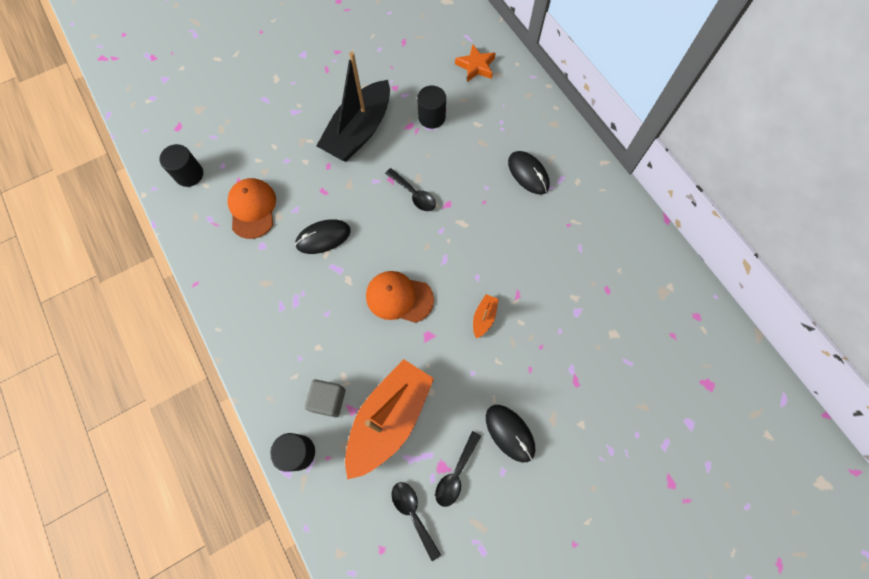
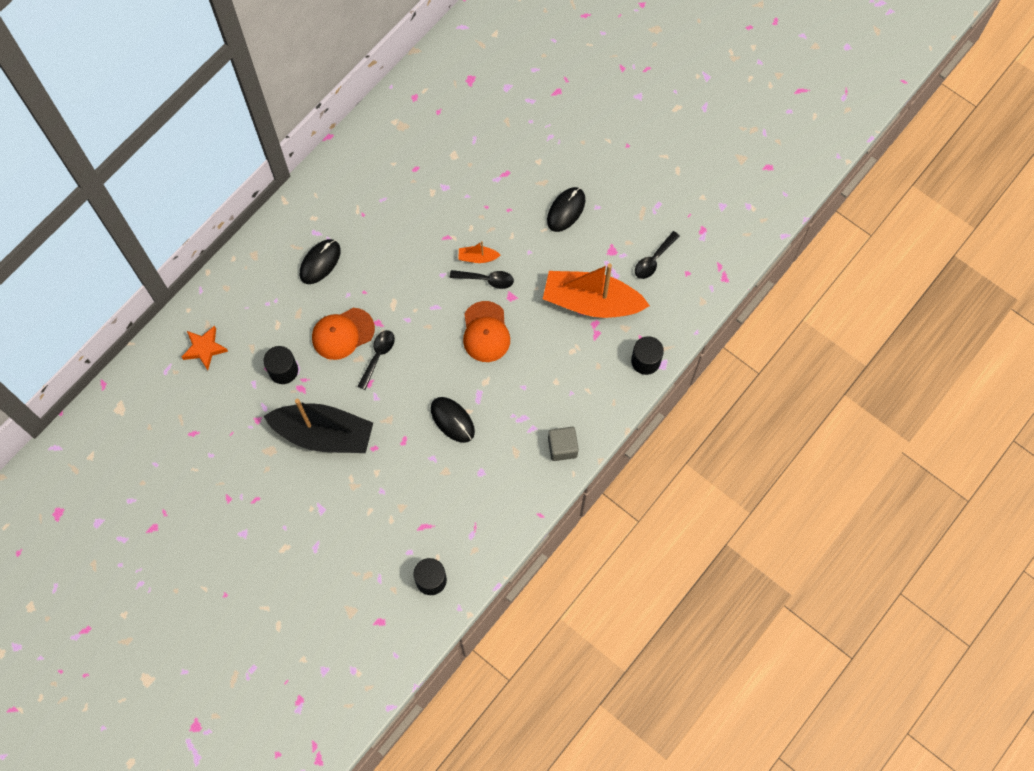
camera: 110 degrees left, 0 degrees up
(252, 209) = (446, 499): orange cap -> orange cap (342, 333)
(328, 400) = (596, 355): grey cube -> grey cube (562, 447)
(456, 474) = (612, 239): black spoon -> black spoon (486, 279)

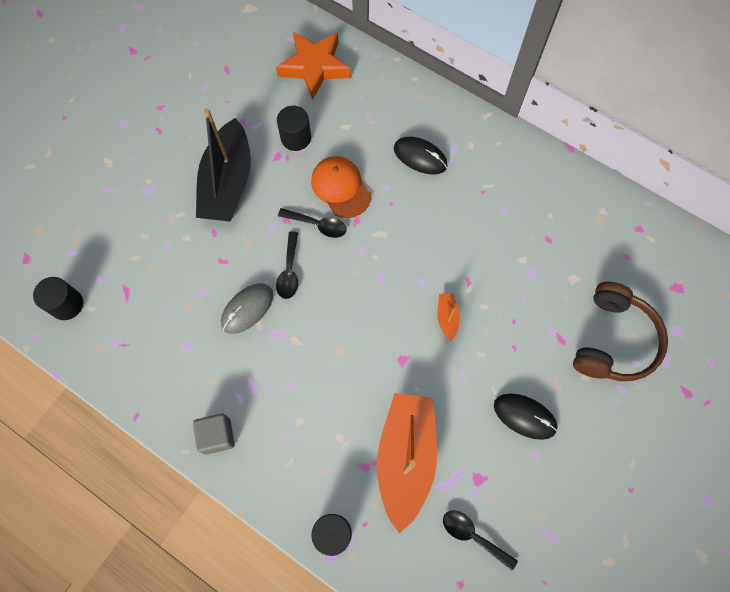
camera: 85 degrees right, 0 degrees up
(204, 349) = (314, 67): orange star -> orange star, size x1.62
(452, 420) = (247, 309): black mouse -> grey mouse
(486, 279) = (420, 330): black spoon -> black spoon (289, 271)
(486, 332) = (355, 335): orange cap -> none
(510, 135) = (613, 340): none -> brown headphones

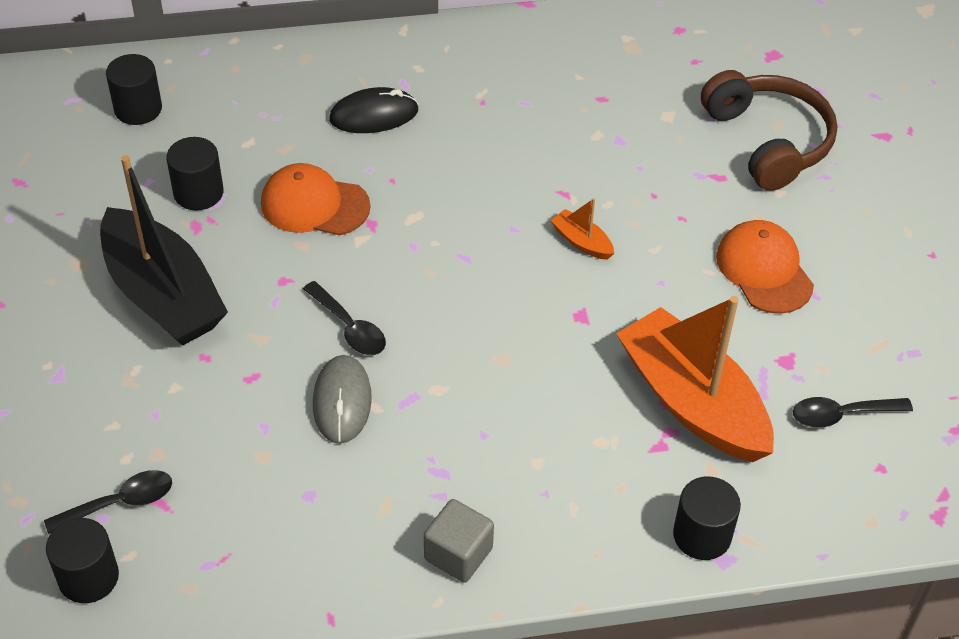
camera: 45 degrees left, 20 degrees down
(314, 67) = (138, 109): orange star -> black cylinder
(317, 225) = (329, 259): black spoon -> black spoon (120, 503)
(524, 416) = (764, 270): black mouse -> orange cap

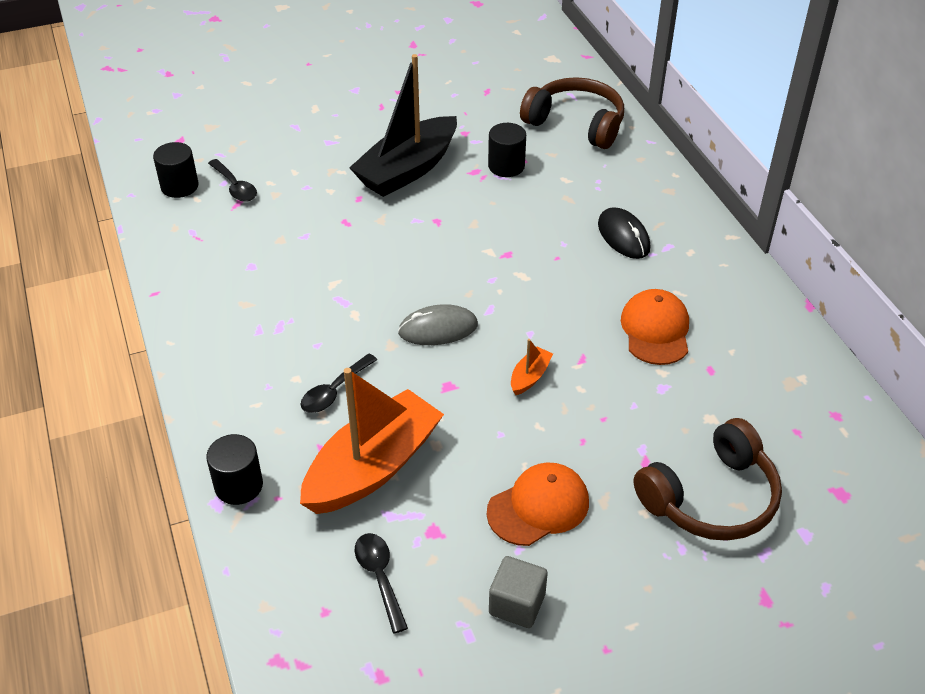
camera: 80 degrees right, 5 degrees down
(138, 109) = (576, 124): black cylinder -> brown headphones
(314, 205) = (515, 222): orange cap -> orange cap (655, 330)
(342, 401) = (333, 268): grey mouse -> grey mouse (438, 329)
(349, 328) = (401, 260): black spoon -> black spoon (334, 391)
(458, 554) = (209, 346): grey cube -> grey cube (517, 604)

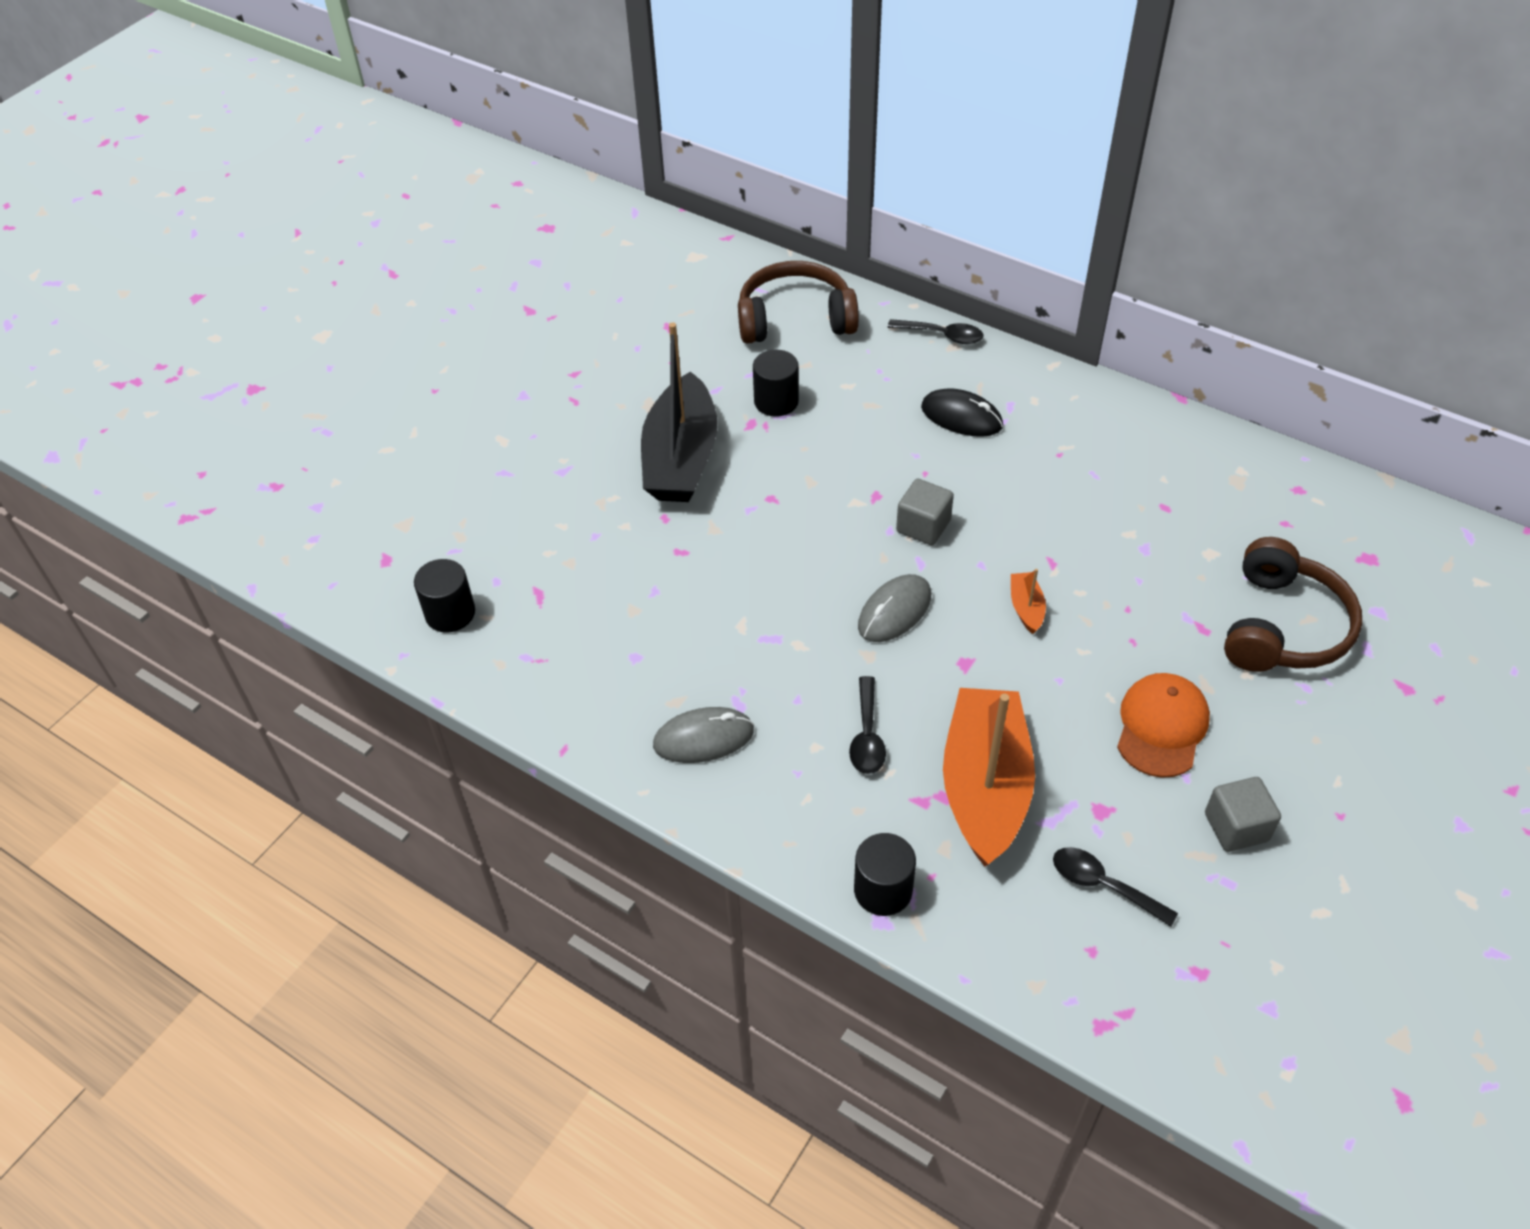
camera: 35 degrees left, 5 degrees up
(235, 187) = (515, 579): black spoon -> black spoon (942, 335)
(237, 333) = (703, 738): none -> grey mouse
(517, 289) = (923, 526): none -> grey cube
(655, 330) = (1084, 496): orange cap -> none

